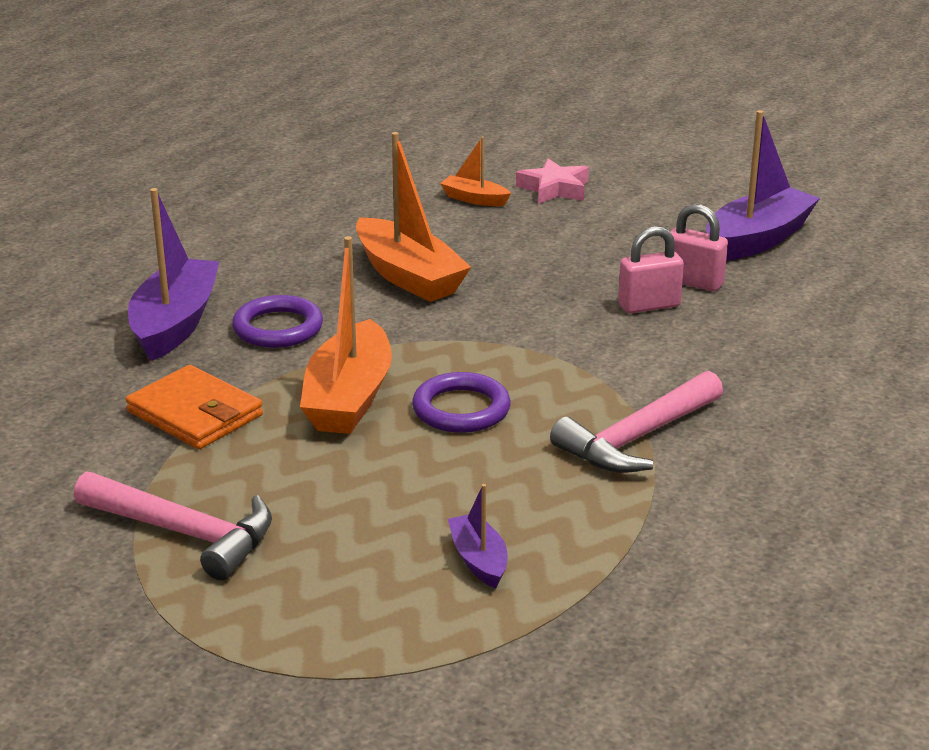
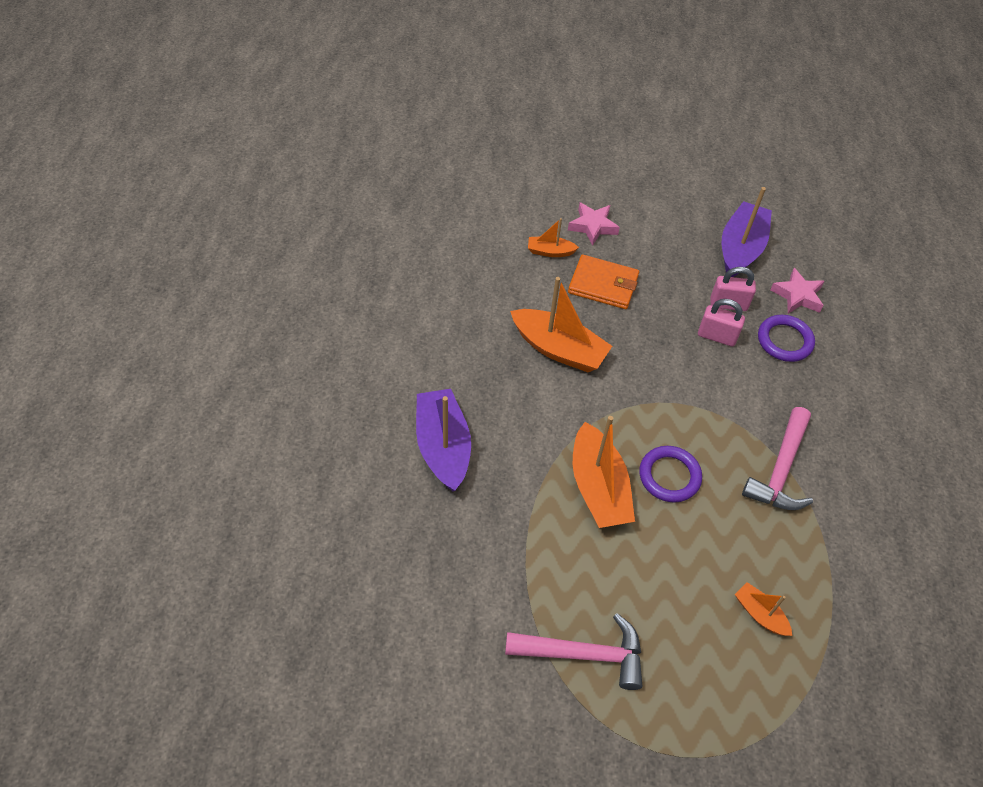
camera: 25 degrees left, 25 degrees up
(195, 413) = (515, 536): orange wallet -> orange wallet (603, 285)
(278, 328) = (511, 430): purple ring -> purple ring (784, 341)
(479, 560) = (760, 614): purple boat -> orange boat
(649, 306) = (716, 336): pink padlock -> pink padlock turned 60 degrees clockwise
(810, 293) = (797, 295): none -> pink star

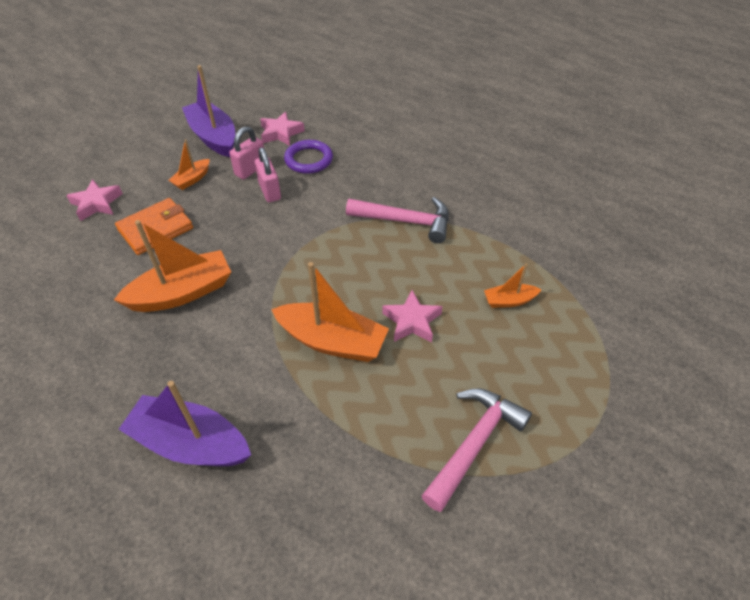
camera: 55 degrees left, 5 degrees down
(550, 251) = (86, 244): orange boat -> orange boat (192, 179)
(668, 539) = (412, 321): none -> pink star
(669, 476) = (359, 288): purple ring -> none
(716, 336) = (270, 191): pink padlock -> pink padlock turned 75 degrees counterclockwise
(780, 470) = (405, 221): pink hammer -> pink hammer turned 45 degrees counterclockwise

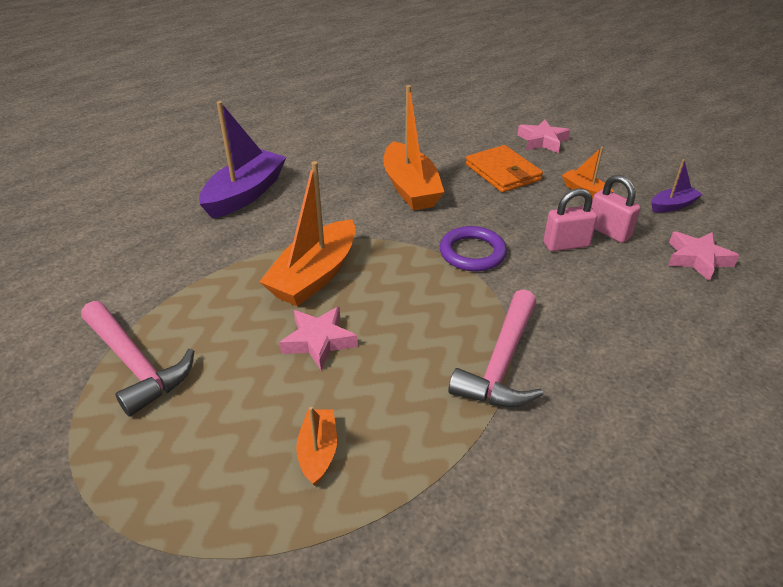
camera: 100 degrees right, 10 degrees down
(213, 137) = (673, 205): purple boat -> purple boat, size x0.51
(308, 160) = (638, 280): purple ring -> purple ring (472, 253)

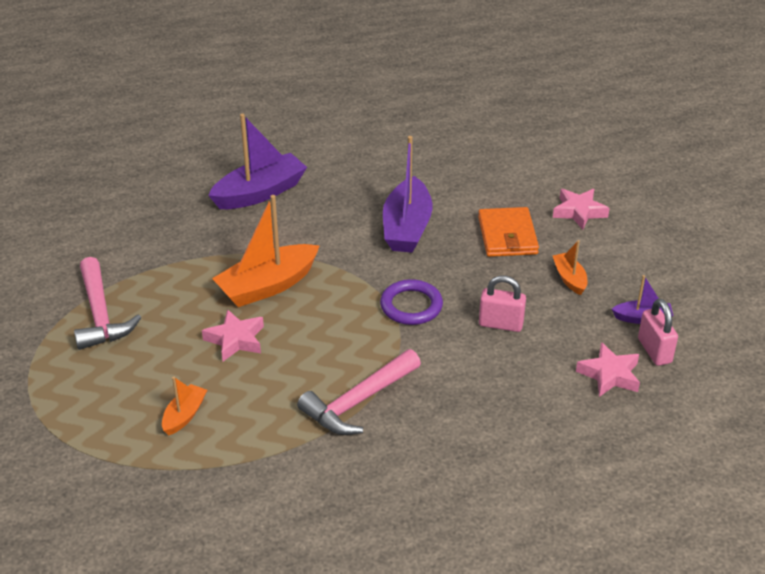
camera: 25 degrees right, 0 degrees up
(410, 188) = (407, 228): orange boat -> purple boat
(608, 232) = (552, 324): pink padlock -> pink padlock (654, 351)

